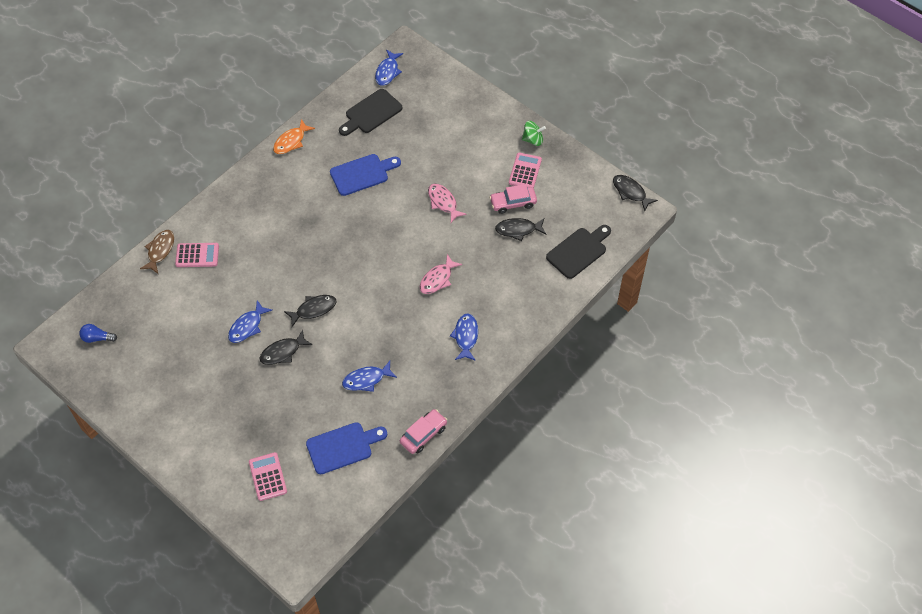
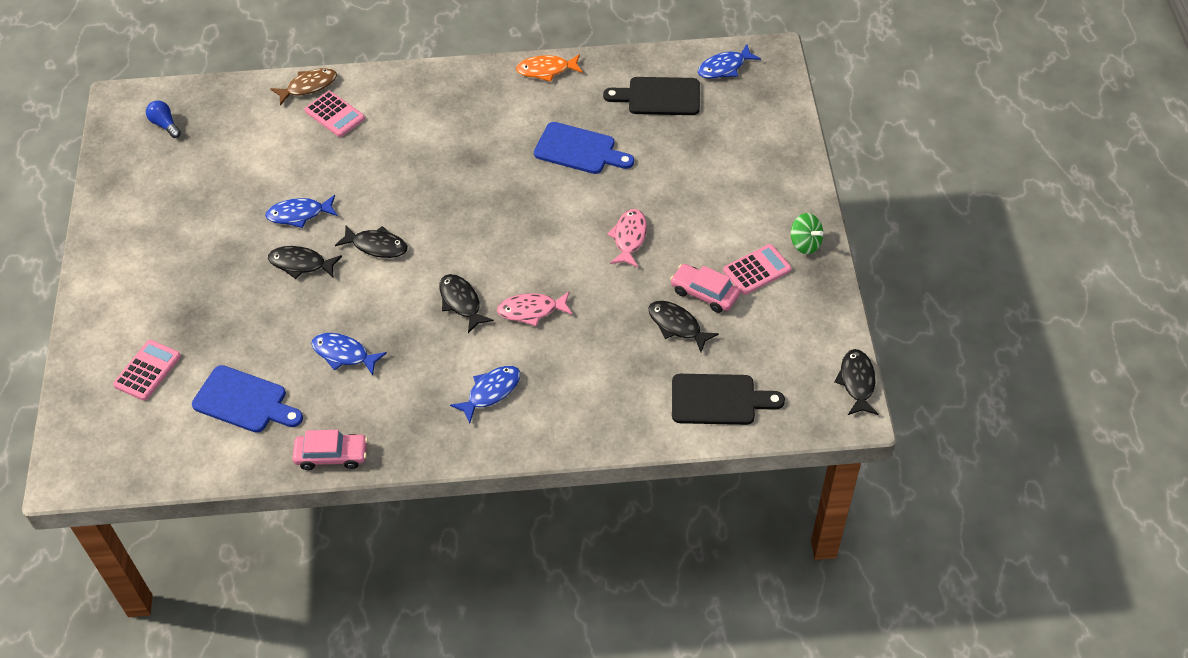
camera: 45 degrees right, 5 degrees down
(396, 303) = (461, 302): none -> black fish

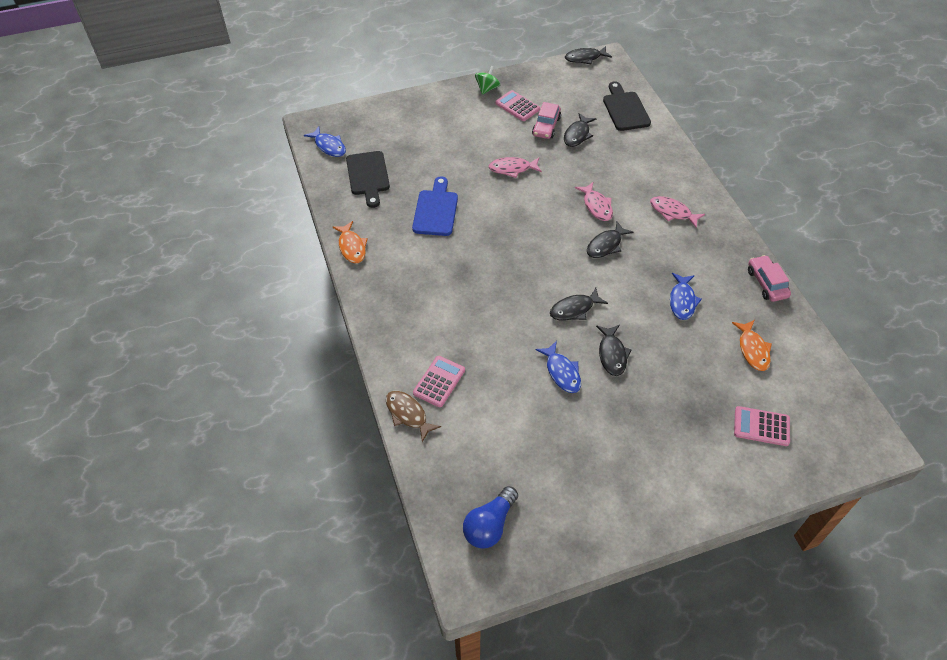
camera: 105 degrees left, 0 degrees up
(165, 125) = (489, 525): blue light bulb -> blue light bulb, size x1.57
(244, 401) = (753, 349): blue cutting board -> orange fish
(376, 246) = (574, 309): black fish -> black fish turned 120 degrees counterclockwise
(491, 392) = (672, 212): blue fish -> pink fish

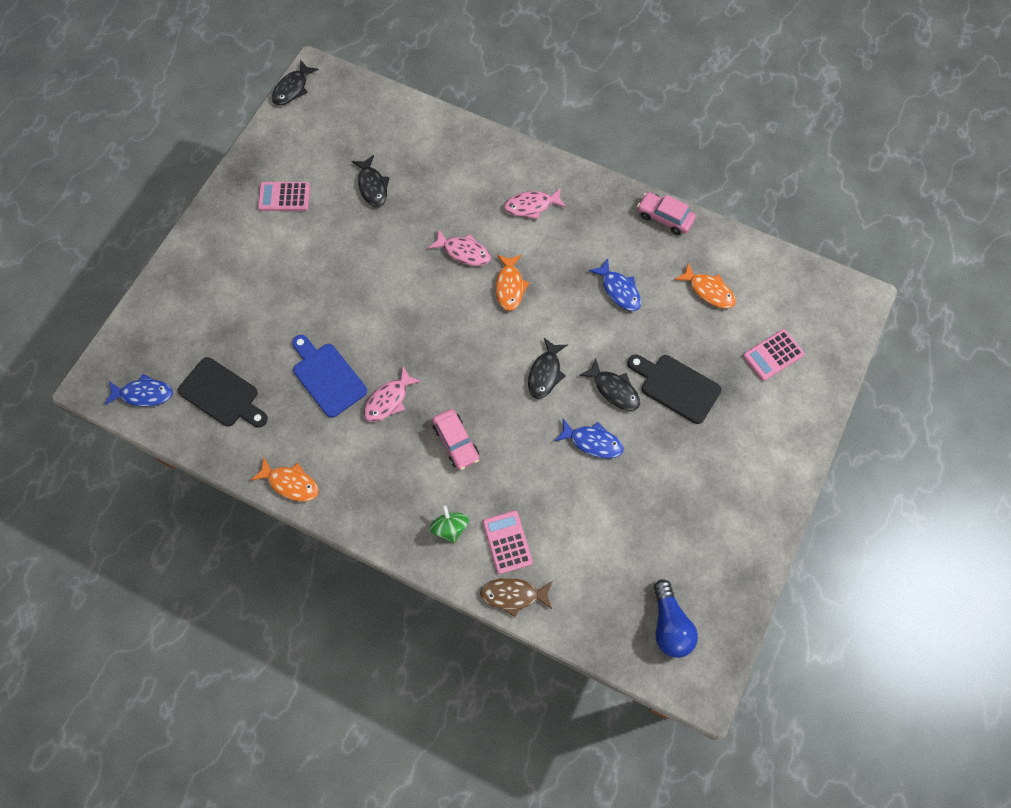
camera: 45 degrees left, 15 degrees up
(487, 89) = (233, 198): green spinning top -> green spinning top (450, 528)
(512, 169) = (351, 273): pink fish -> pink fish (389, 400)
(546, 126) = (335, 199): pink car -> pink car (456, 442)
(606, 245) = (510, 286): black fish -> orange fish
(625, 109) = (387, 123): black cutting board -> black cutting board (676, 387)

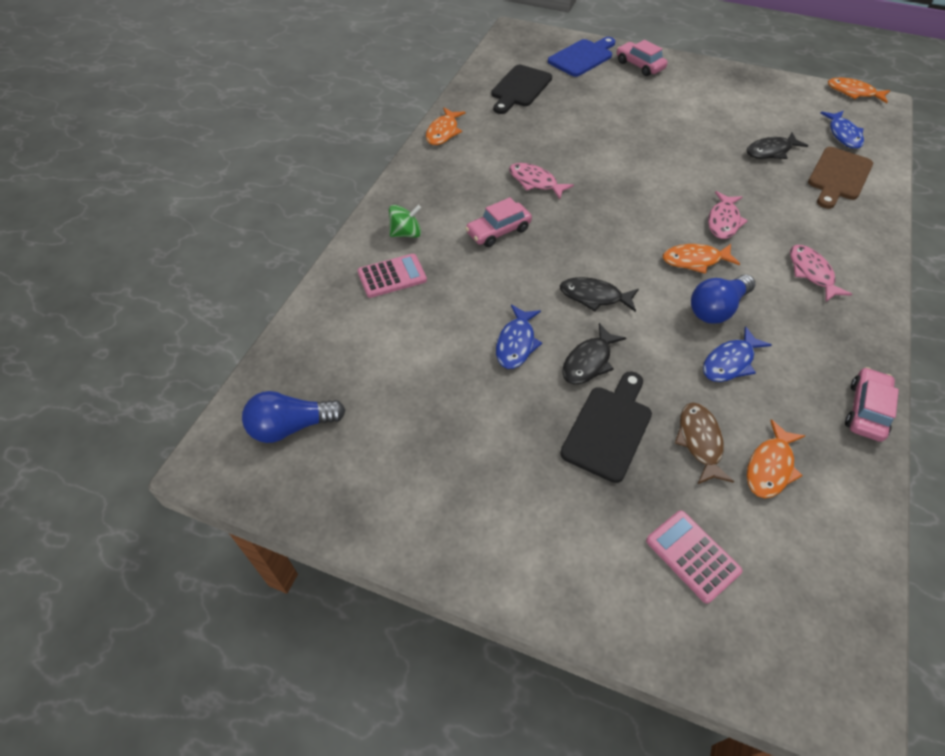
camera: 85 degrees right, 15 degrees down
(144, 394) = (512, 52): blue fish -> blue fish (843, 135)
(202, 264) = (639, 65): none -> pink car
(284, 197) = (729, 100): pink calculator -> none
(292, 88) = (853, 92): black fish -> orange fish
(327, 377) = (550, 142): blue cutting board -> blue cutting board (582, 57)
(416, 145) = (838, 176): none -> brown cutting board
(513, 595) = (335, 284): brown fish -> brown fish (700, 441)
(565, 285) = (717, 309): none -> blue light bulb

